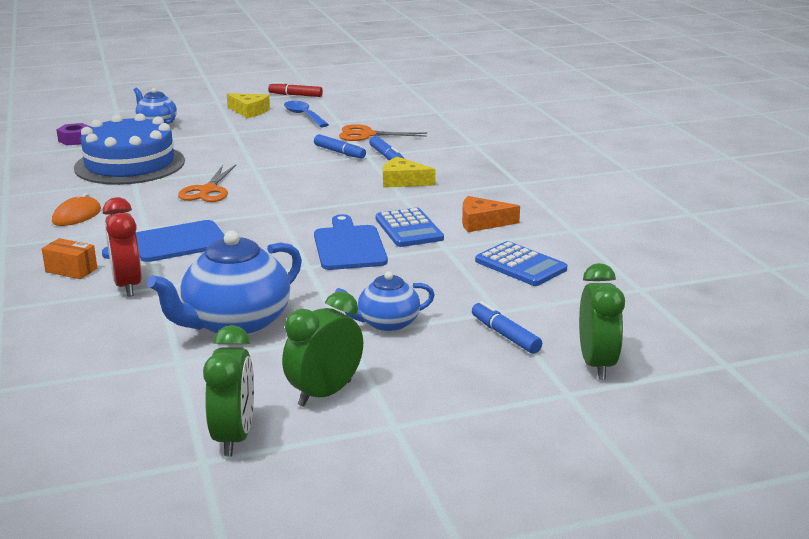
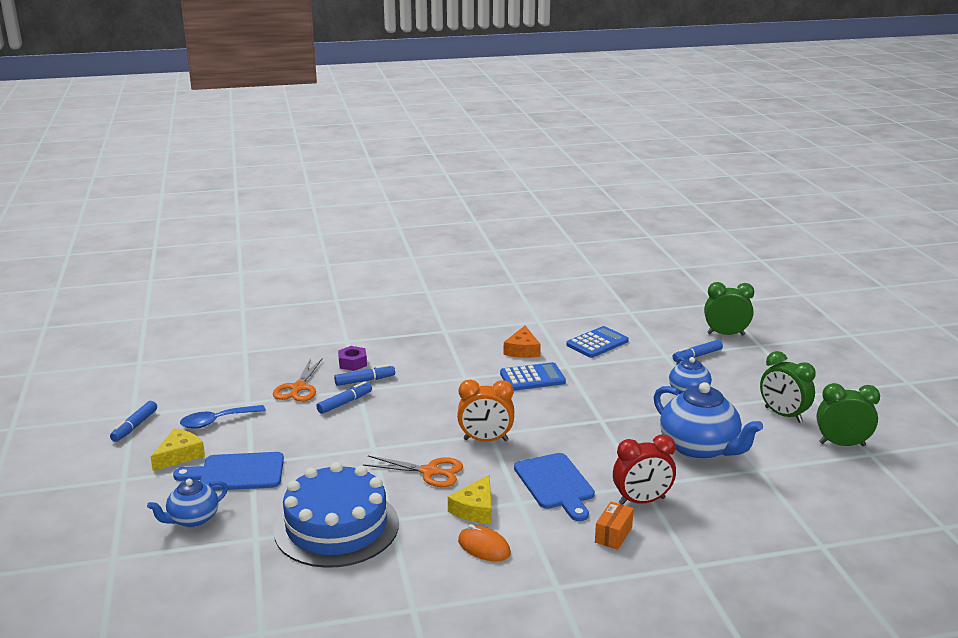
camera: 85 degrees left, 0 degrees up
(75, 140) = (226, 579): purple nut -> purple nut (352, 363)
(265, 210) = (485, 440): none -> orange clock
(295, 95) = (135, 426): red marker -> blue marker
(349, 246) = (564, 403): blue cutting board -> blue cutting board (237, 473)
(403, 181) = (429, 376): yellow cheese -> yellow cheese (475, 509)

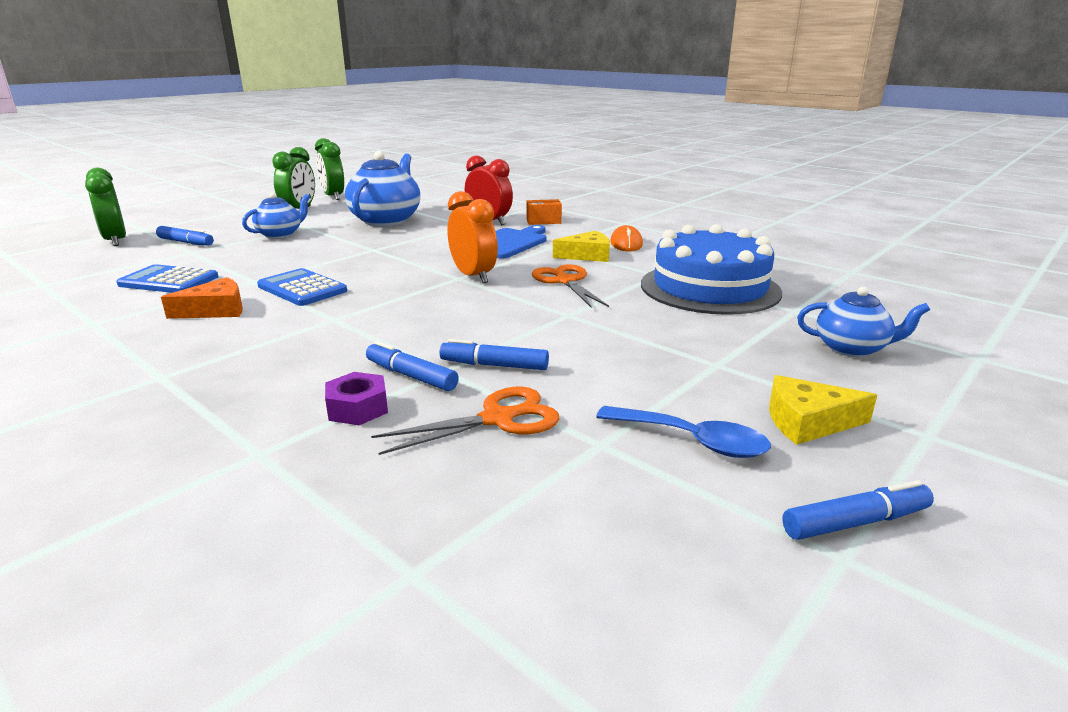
camera: 125 degrees left, 0 degrees up
(237, 473) = (748, 363): blue cutting board -> none

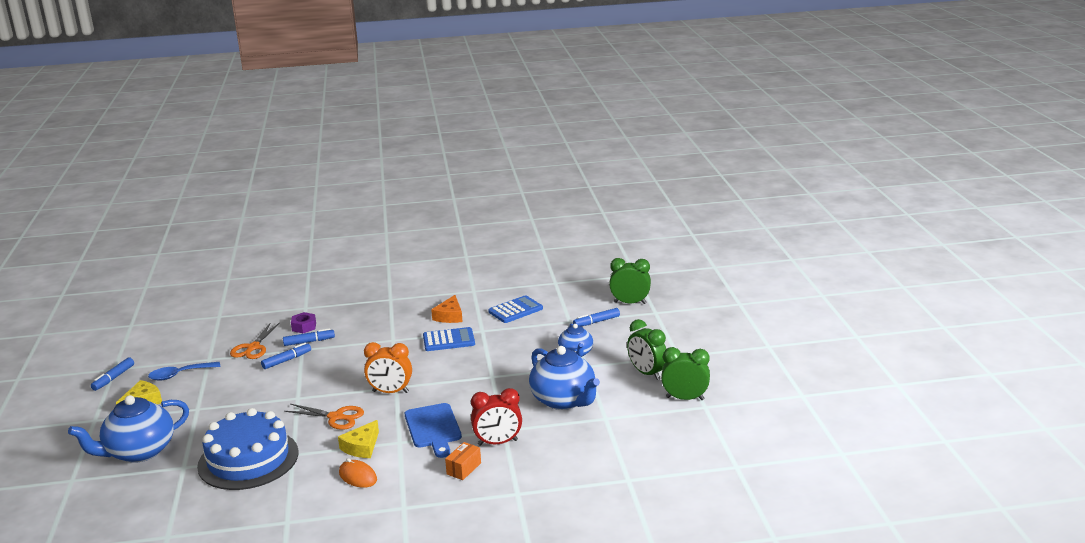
camera: 130 degrees right, 0 degrees up
(851, 348) = (139, 452): blue teapot -> blue teapot, size x1.73

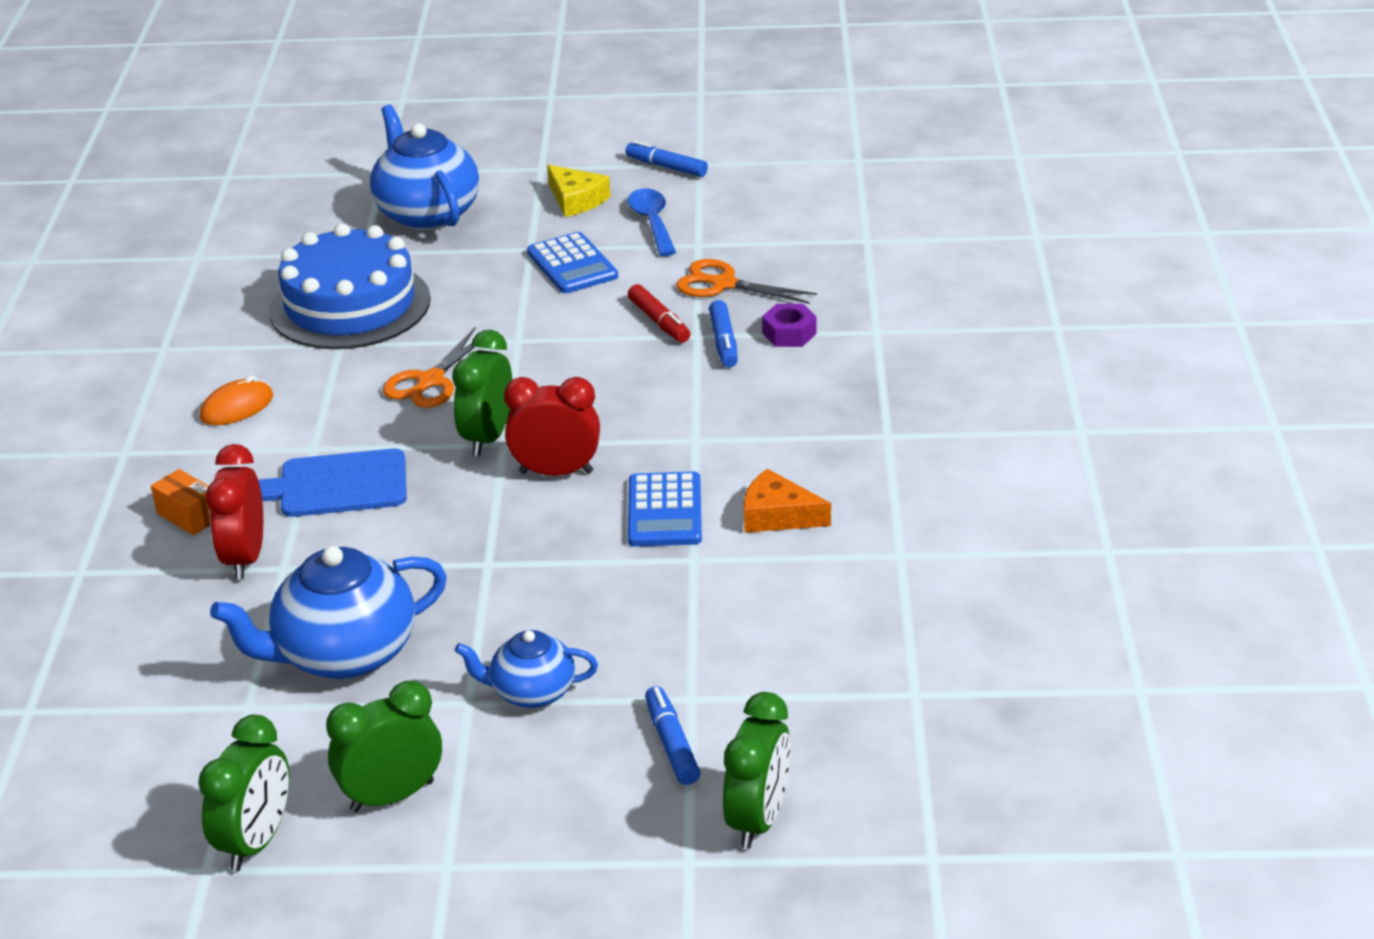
camera: 100 degrees right, 10 degrees up
(286, 360) = (659, 321): blue marker -> red marker
(362, 447) = (321, 409): yellow cheese -> none
(390, 392) = (487, 437): orange clock -> green clock
(420, 369) = (556, 472): none -> red clock
(515, 310) = (776, 615): blue calculator -> blue calculator (572, 264)

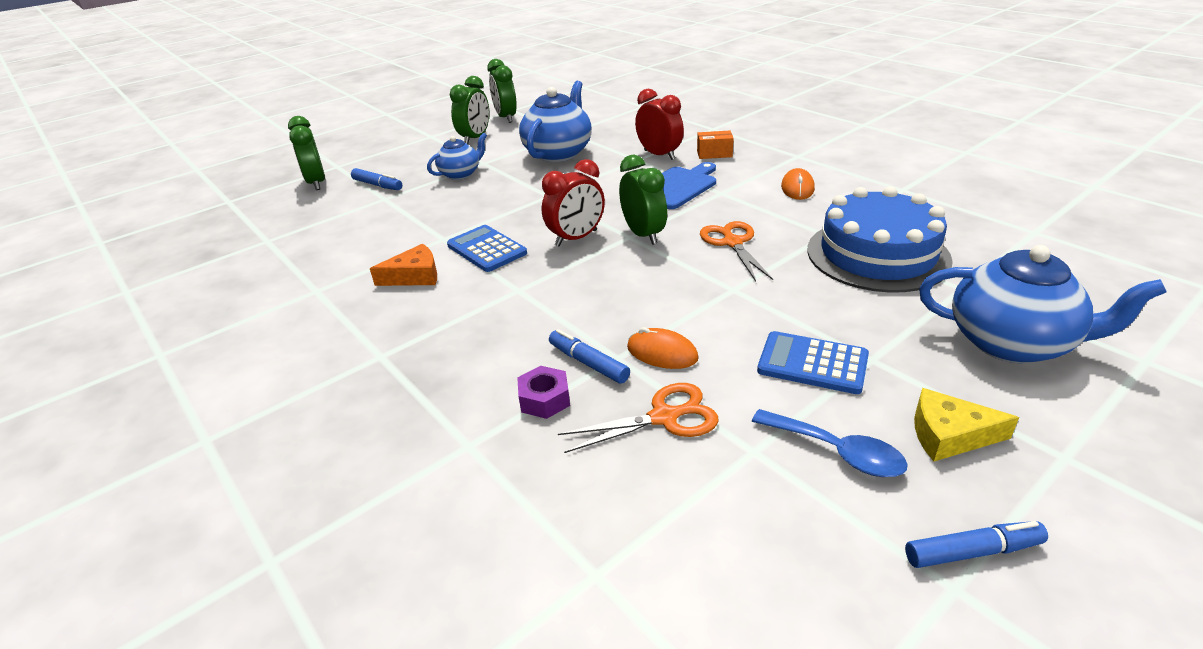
camera: 140 degrees right, 0 degrees up
(659, 321) = (662, 353): red marker -> orange mouse

